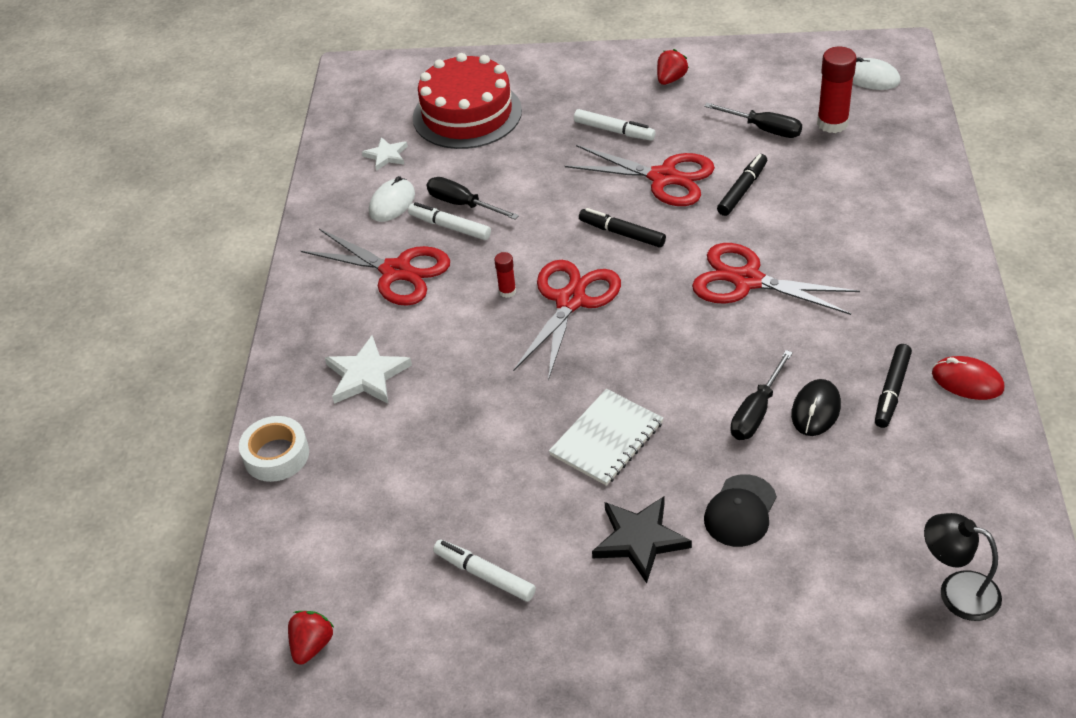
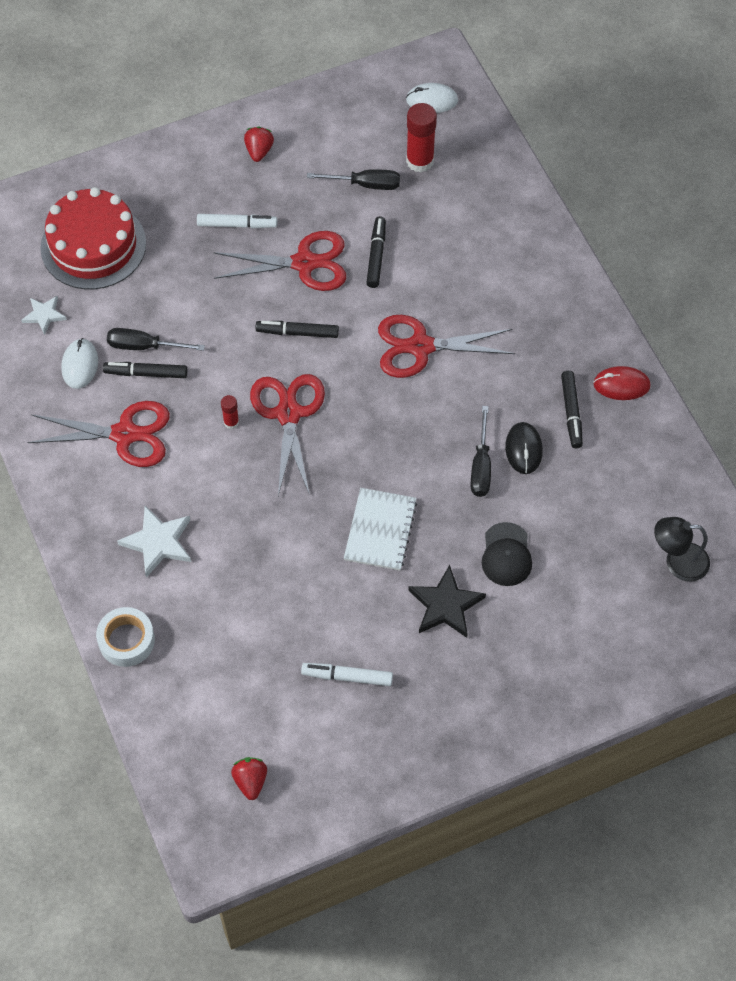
camera: 30 degrees left, 15 degrees up
(450, 227) = (146, 373): white marker -> black marker

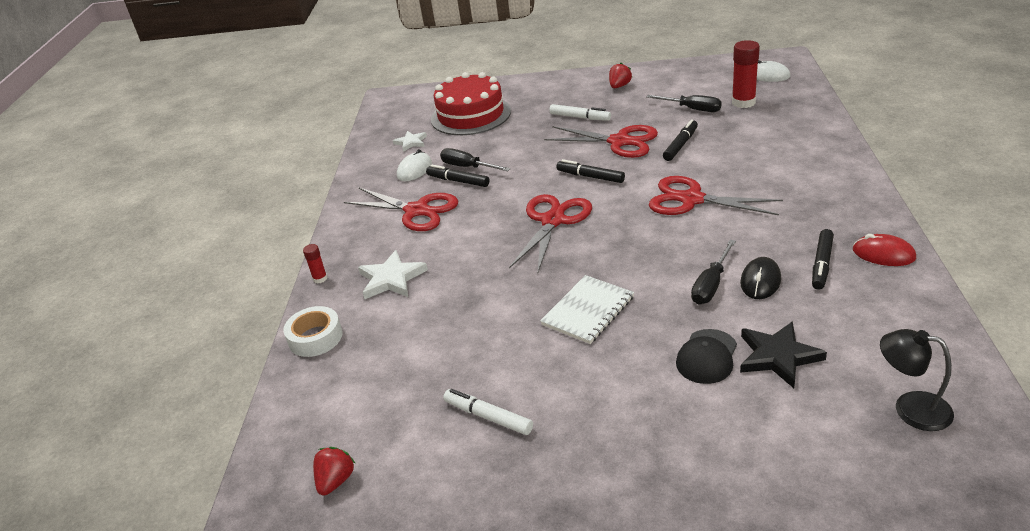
camera: 30 degrees right, 25 degrees down
(231, 422) = (503, 218): red glue stick -> red glue stick (320, 278)
(445, 605) = (622, 383): black star -> black star (778, 356)

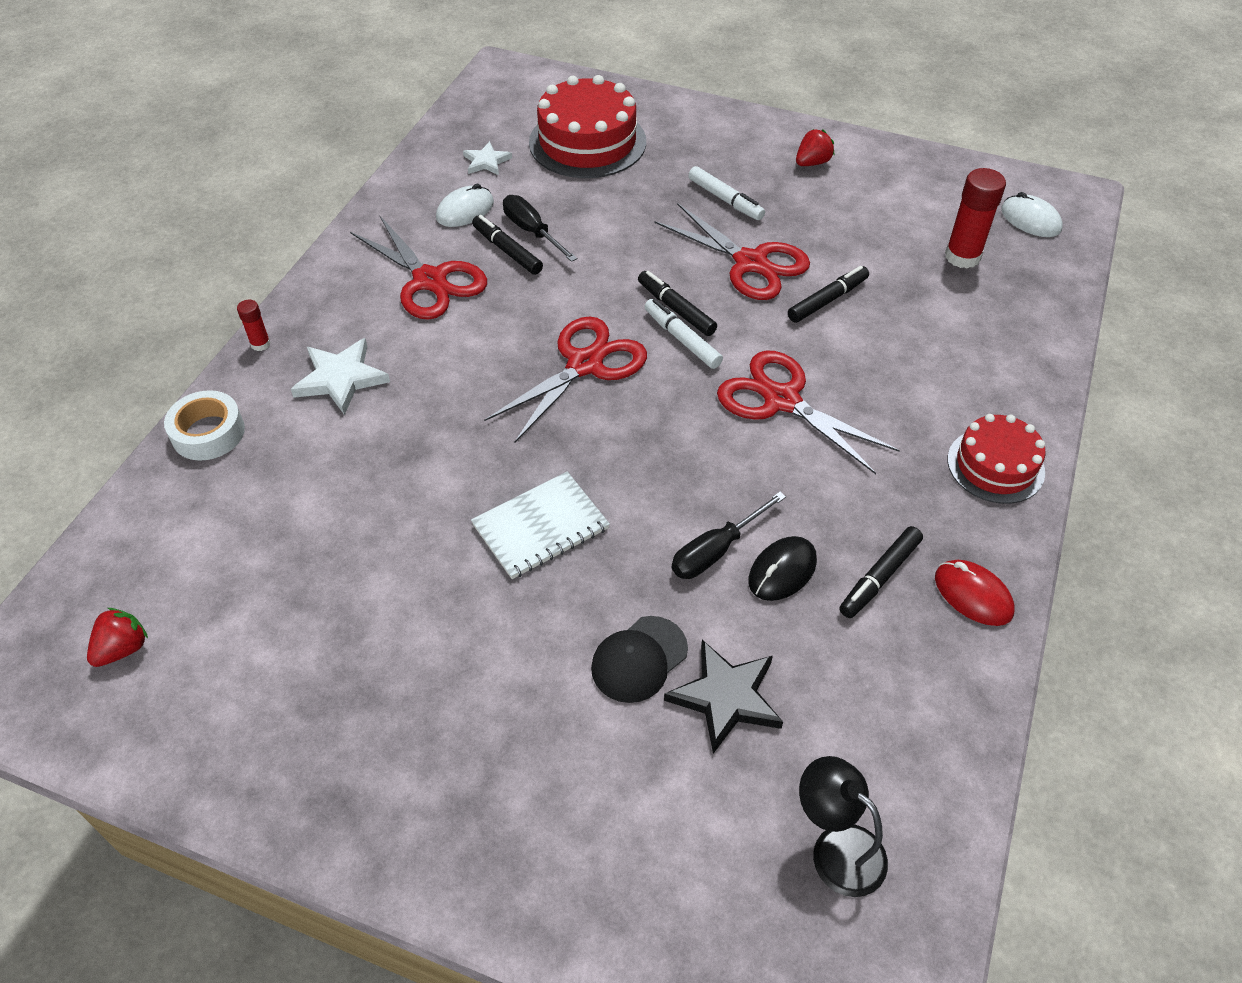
camera: 15 degrees right, 15 degrees up
(488, 417) = (333, 634): white marker -> white marker (682, 339)
(692, 109) = (884, 242): black screwdriver -> none
(844, 190) = (995, 465): none -> red cake

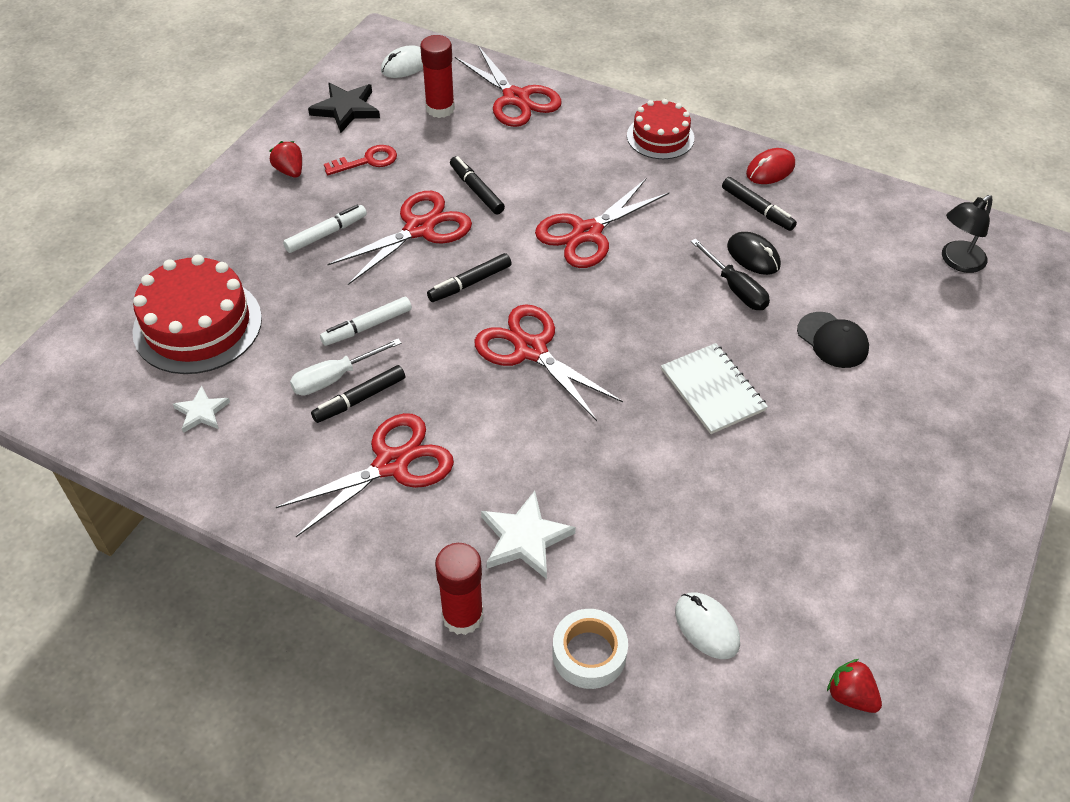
camera: 85 degrees left, 0 degrees up
(260, 344) = (462, 616): red glue stick -> red glue stick, size x1.95
(465, 210) = (283, 433): white mouse -> white mouse (706, 627)
(532, 232) = (334, 378): black screwdriver -> white screwdriver
(682, 339) = (508, 283): white marker -> white marker (367, 327)
(726, 697) = (859, 298): black star -> black star (346, 109)
(847, 213) = (367, 161): none -> red key
(1012, 319) = (516, 98): none -> red scissors

